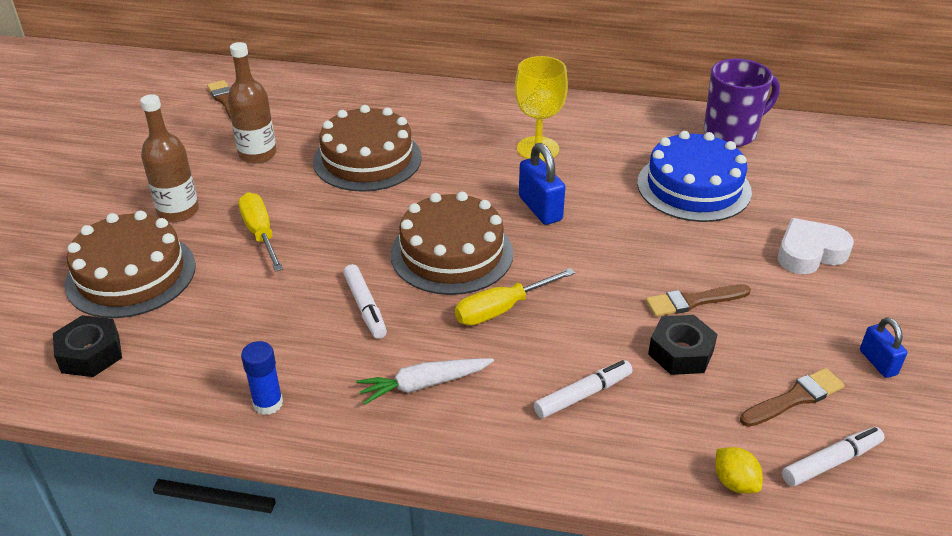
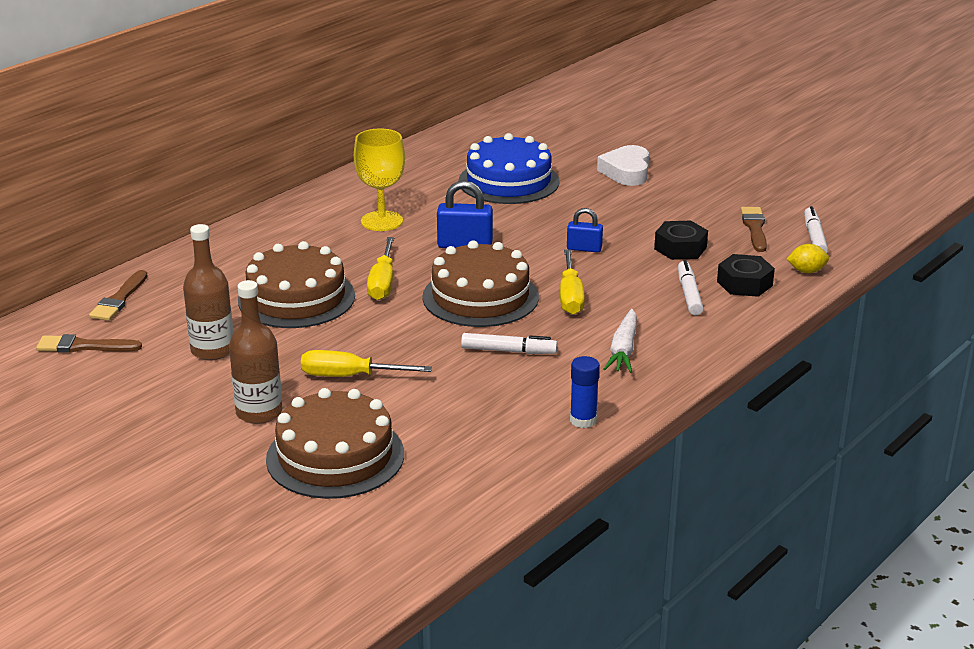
camera: 60 degrees left, 10 degrees down
(90, 354) = (434, 497): black nut -> black nut (744, 283)
(429, 191) = (382, 283): none -> yellow screwdriver
(693, 301) = (634, 226): brown brush -> brown brush (119, 299)
(731, 133) = (460, 145): purple mug -> none
(878, 362) = (748, 192): blue padlock -> blue padlock (584, 249)

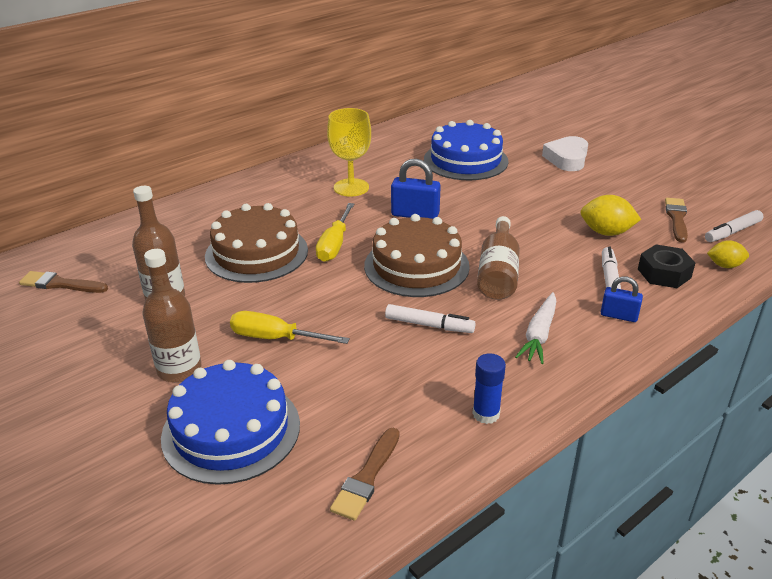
camera: 10 degrees right, 5 degrees up
(119, 299) = (111, 241): brown brush -> brown brush (367, 477)
(335, 456) = (231, 430): brown cake -> blue cake
(570, 297) = (498, 273): yellow screwdriver -> brown bottle
(584, 249) = (519, 226): blue padlock -> blue padlock (619, 316)
(680, 248) = (606, 232): black nut -> yellow lemon
(814, 237) = (732, 232): white marker -> white marker turned 135 degrees counterclockwise

